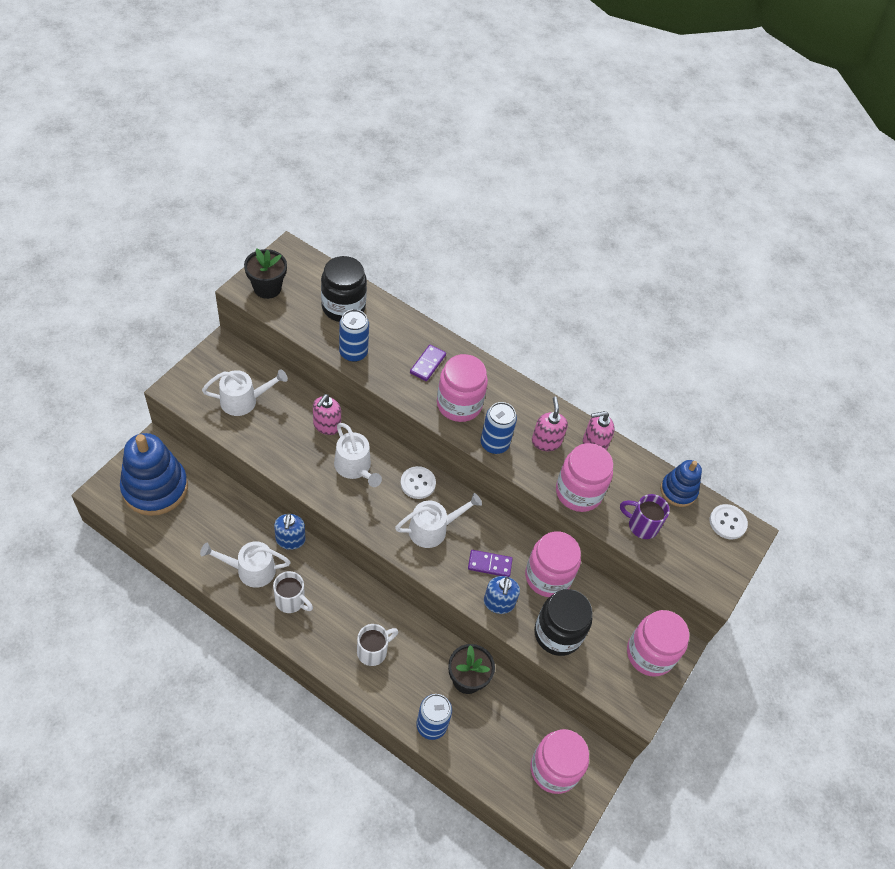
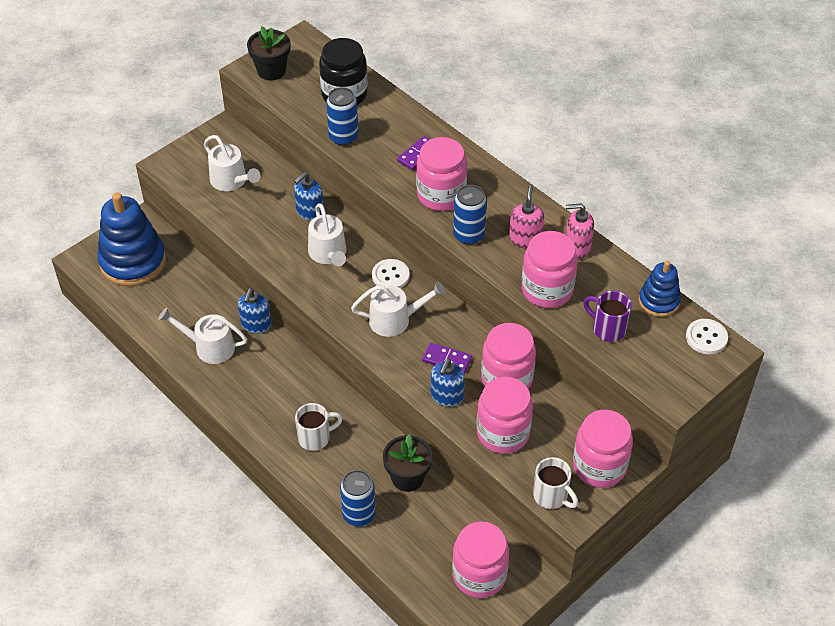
camera: 20 degrees right, 5 degrees down
(244, 400) = (231, 181): white watering can -> white watering can turned 45 degrees clockwise
(291, 601) = (243, 381): white mug -> white mug (551, 496)
(326, 425) = (309, 212): pink soap dispenser -> blue soap dispenser
(558, 633) = (503, 433): black jar -> pink jar

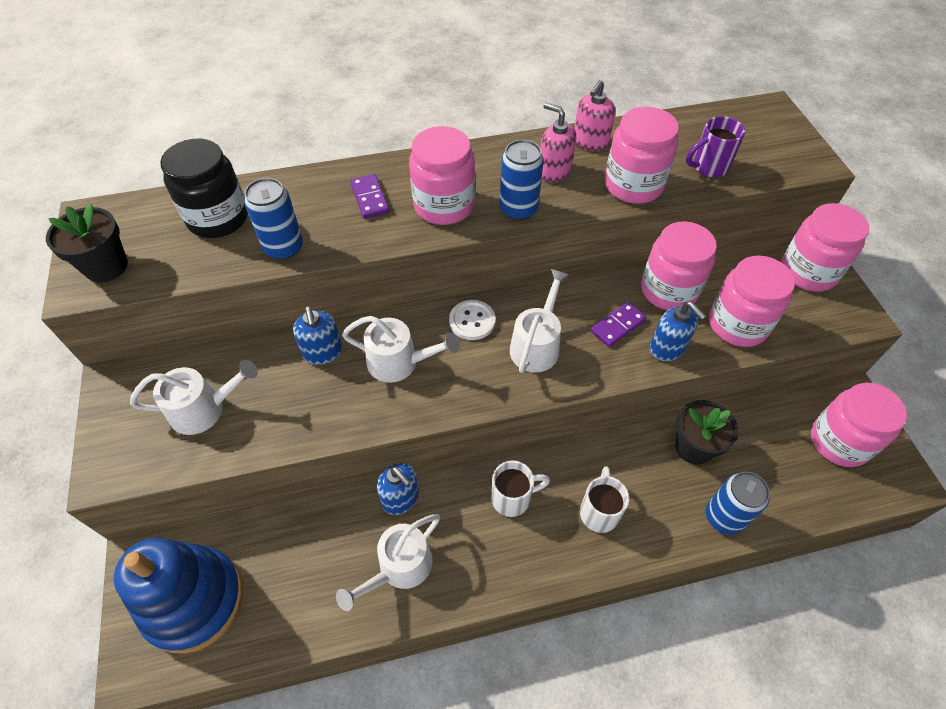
camera: 60 degrees left, 5 degrees up
(551, 496) = (833, 323): white mug -> white mug (513, 498)
(658, 301) = (691, 122): blue stacking toy -> none
(706, 337) = (751, 113): white button -> none

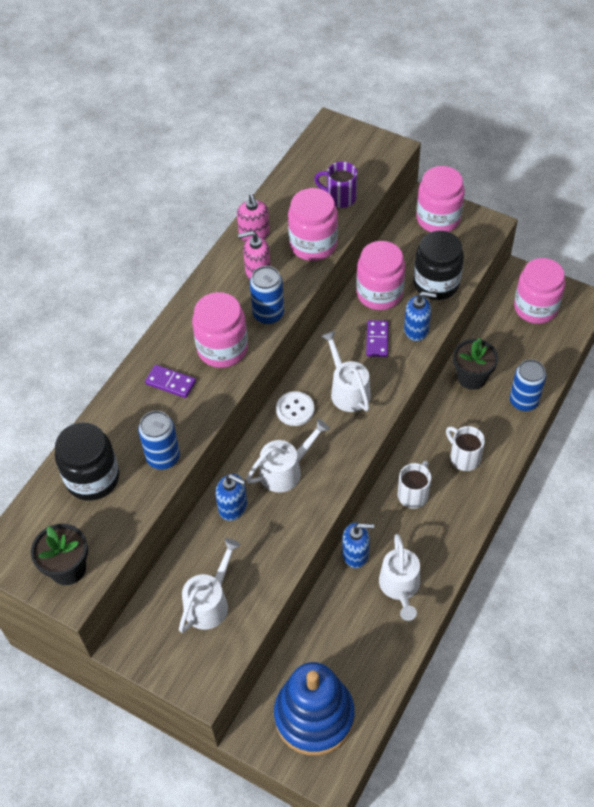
camera: 45 degrees left, 0 degrees up
(708, 167) = (340, 198): purple mug -> purple mug turned 90 degrees clockwise
(737, 324) = (436, 283): pink jar -> black jar

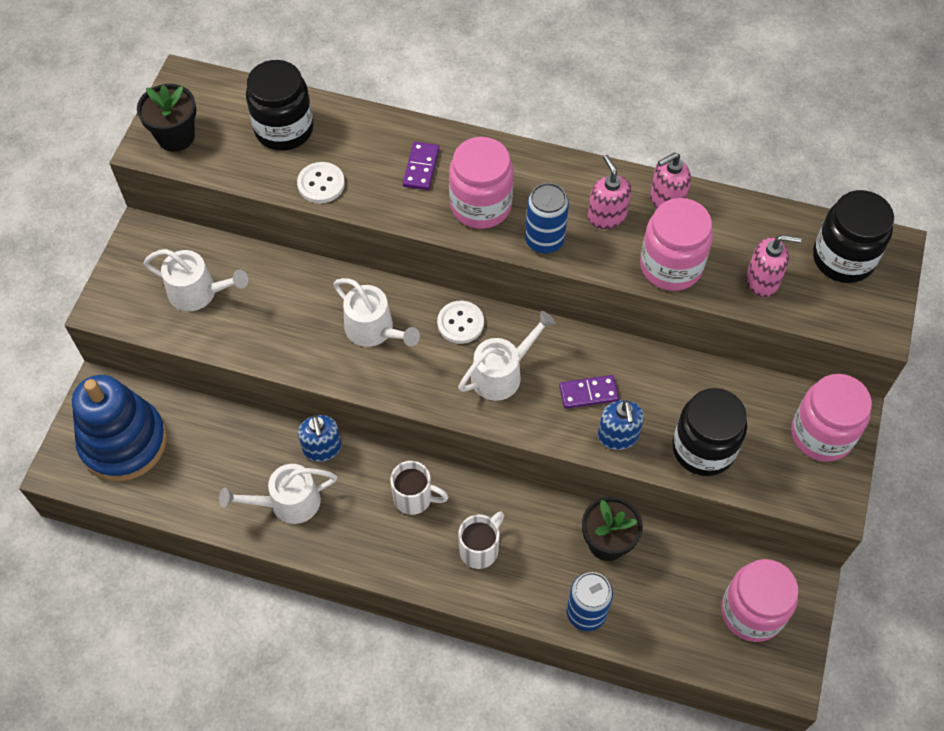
camera: 75 degrees right, 5 degrees up
(163, 457) = (321, 184): blue can -> white button
(233, 507) = (317, 289): blue soap dispenser -> none
(333, 152) = (843, 258): none -> black jar
(340, 198) = (762, 281): purple mug -> pink soap dispenser
(379, 294) = (664, 383): pink jar -> none

